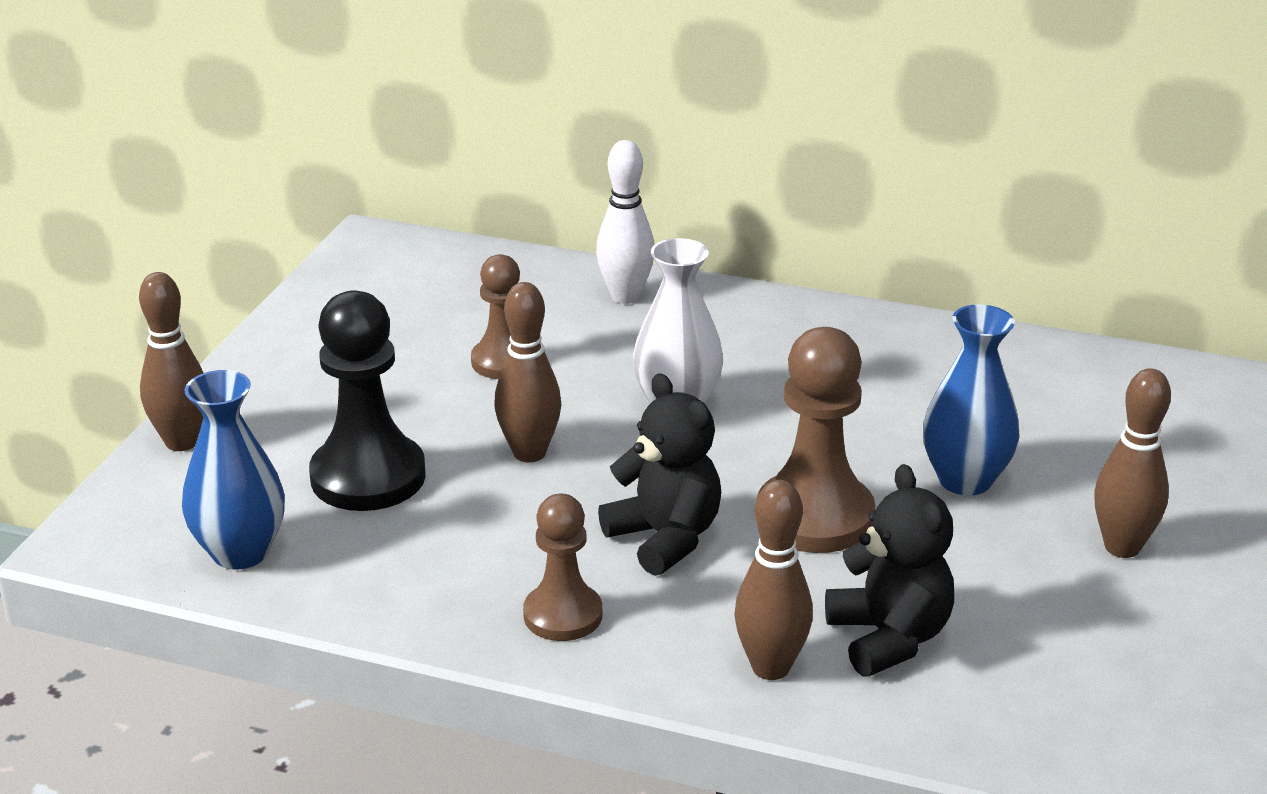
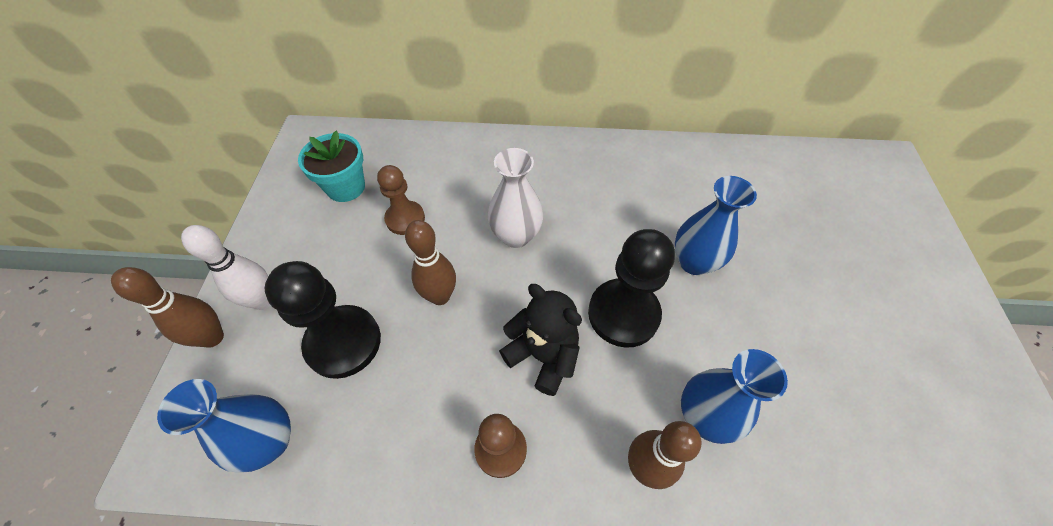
camera: 15 degrees left, 25 degrees up
(420, 312) = (346, 187): none -> turquoise flower pot
(625, 296) = (461, 152): white bowling pin -> white bowling pin (263, 300)
(814, 517) = (623, 314): brown pawn -> black pawn
(889, 638) = (704, 416): black teddy bear -> blue vase
(1122, 547) = (797, 299): brown bowling pin -> none

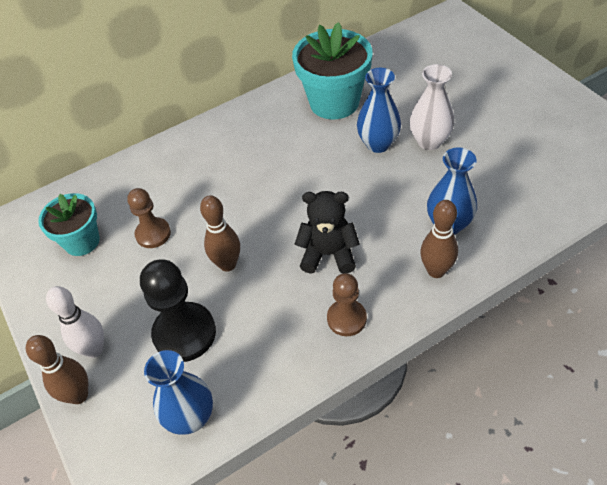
camera: 30 degrees left, 5 degrees down
(516, 236) = (247, 197): white vase -> white vase (429, 141)
(623, 314) = (359, 200): black pawn -> none
(681, 187) = (334, 102): none -> turquoise flower pot

